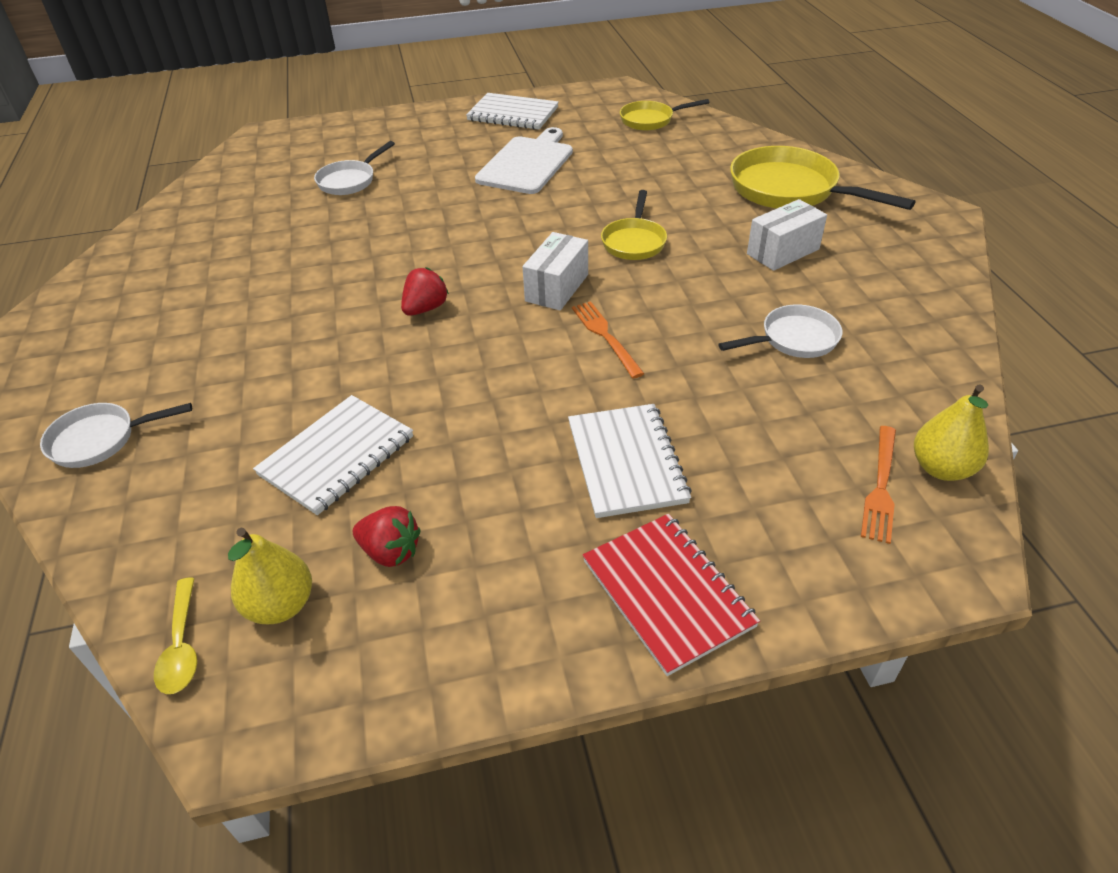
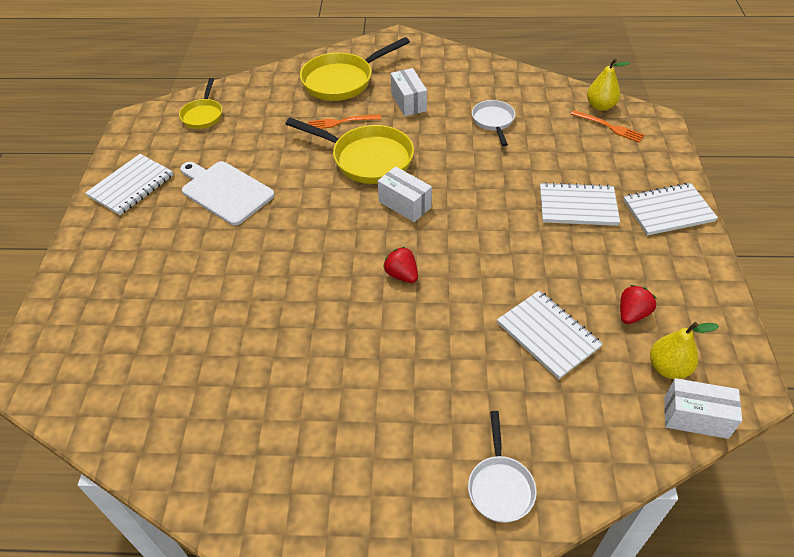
camera: 75 degrees left, 5 degrees up
(182, 646) = (695, 417): yellow spoon -> white box
(350, 181) = (179, 307): white pan -> none
(604, 335) = (464, 192): orange fork -> orange fork (340, 122)
(634, 241) = (367, 159): yellow pan -> yellow pan, size x1.75
(667, 593) = (668, 211): red notebook -> white notebook

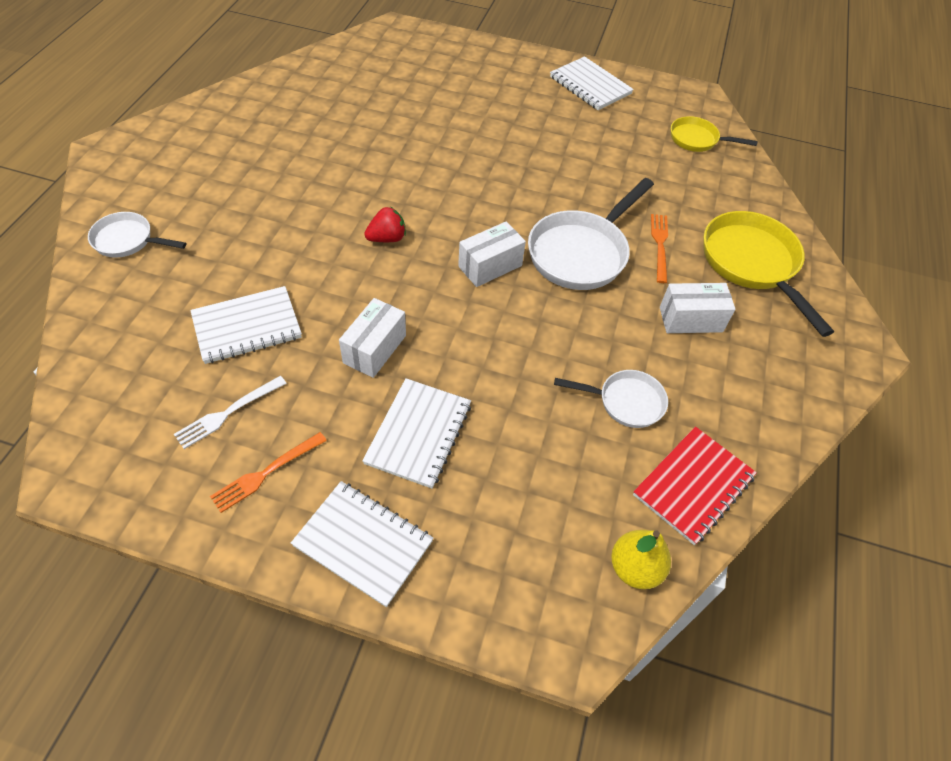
camera: 100 degrees right, 5 degrees up
(225, 191) = (561, 140): white cutting board -> none
(367, 159) = (581, 253): yellow pan -> white pan
(535, 91) = (693, 486): none -> red notebook
(610, 127) = (575, 556): orange fork -> orange fork (265, 474)
(632, 314) = (227, 414): red strawberry -> white fork
(668, 211) = (363, 543): white notebook -> white notebook turned 60 degrees counterclockwise
(668, 368) = (143, 414): yellow pear -> none
(695, 417) = (77, 408): white box -> white box (374, 349)

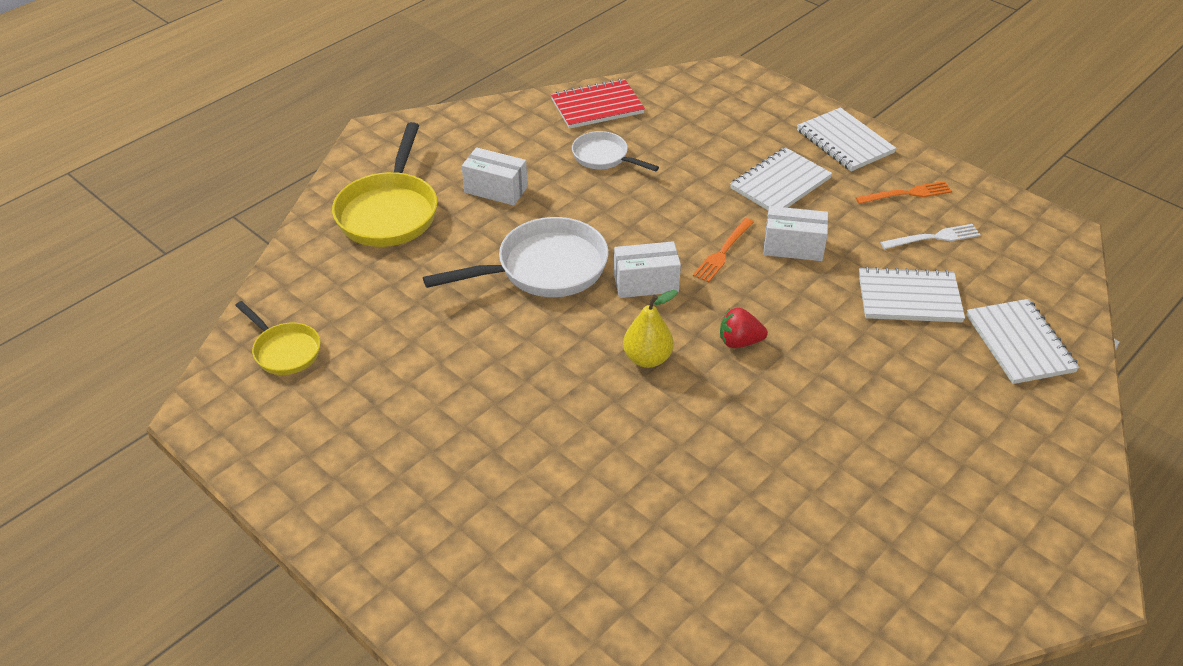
camera: 150 degrees left, 10 degrees down
(128, 240) = (1038, 426): white pan -> none
(374, 349) = (793, 247): white box -> white box turned 45 degrees clockwise
(590, 85) = (331, 480): white notebook -> white notebook (1019, 343)
(634, 568) = (670, 87): yellow pear -> yellow pear (647, 358)
(659, 244) = (458, 253): orange fork -> orange fork (722, 253)

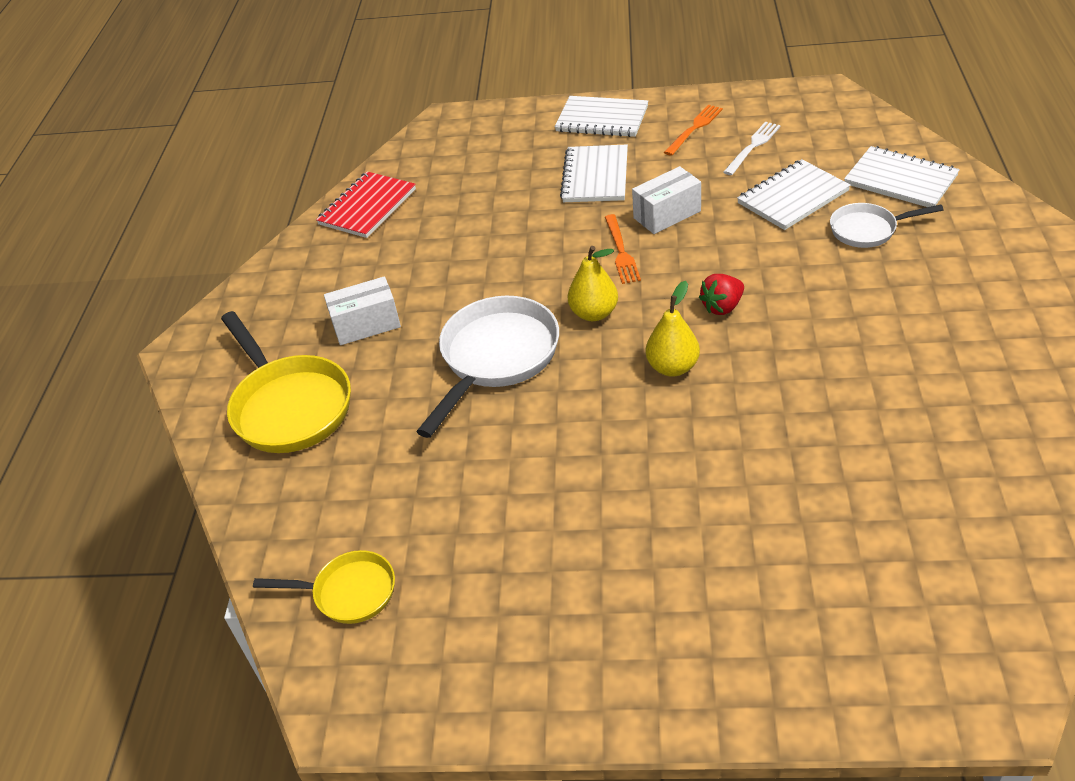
camera: 35 degrees left, 0 degrees up
(604, 157) = (427, 242): white pan -> white pan (868, 230)
(646, 283) = (594, 313): white box -> yellow pear

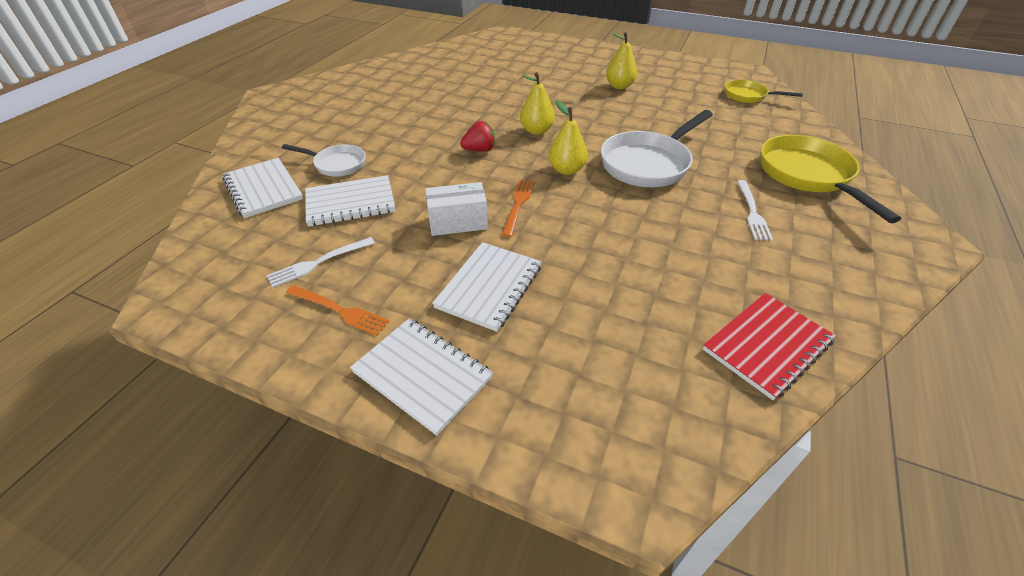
camera: 165 degrees left, 0 degrees up
(366, 325) = (752, 212): white box -> white fork
(596, 537) = (619, 86): none -> yellow pear
(695, 128) = (340, 311): orange fork -> orange fork turned 120 degrees counterclockwise

